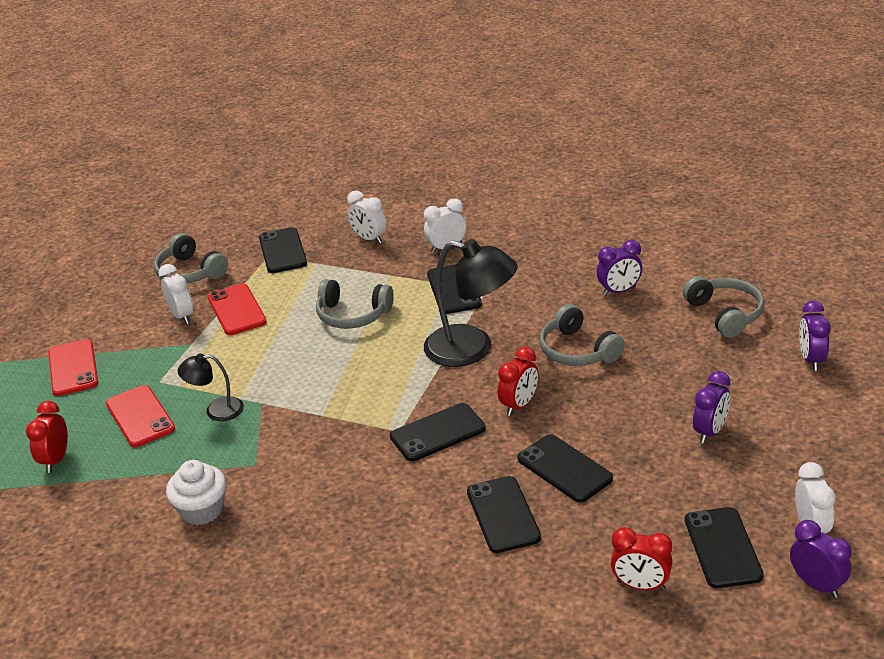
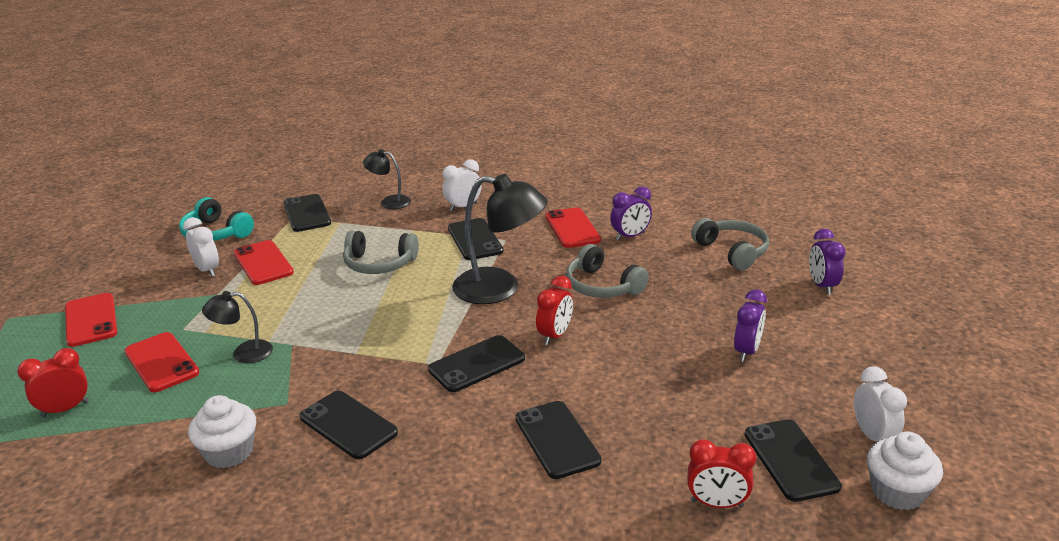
camera: 10 degrees left, 5 degrees down
(56, 460) = (65, 409): red clock -> red clock turned 60 degrees clockwise
(190, 272) = (216, 233): grey headphones -> turquoise headphones
(369, 239) = (389, 202): white clock -> black lamp
(559, 279) = (572, 228): none -> red phone
(564, 469) = (611, 392): black phone -> black phone (348, 425)
(817, 585) = (897, 492): purple clock -> white cupcake

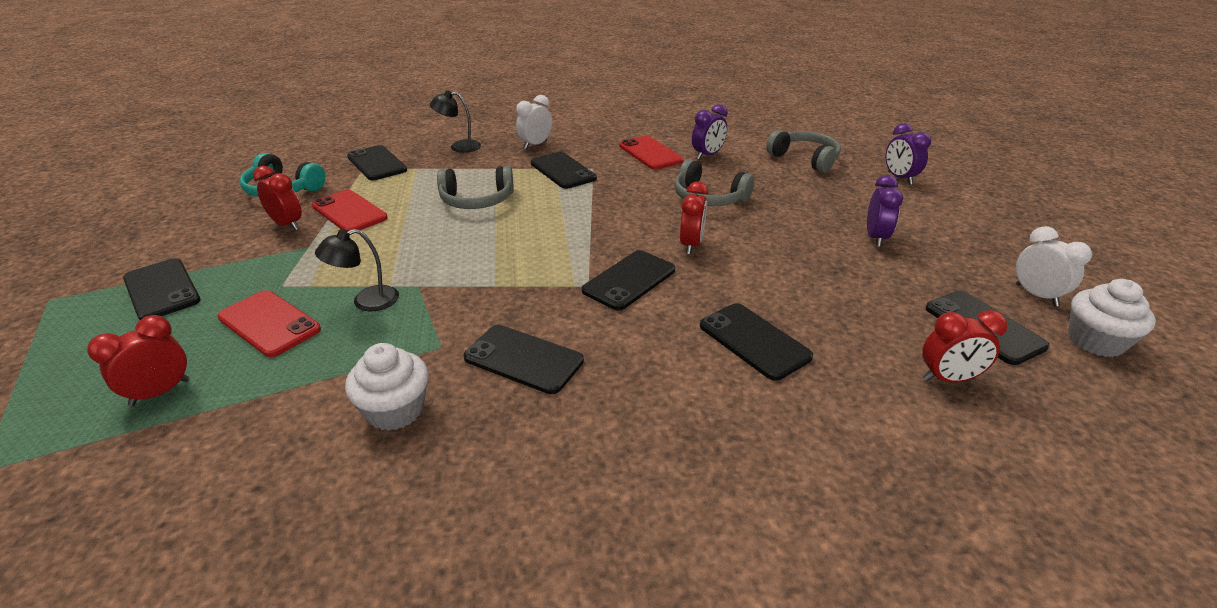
camera: 15 degrees left, 5 degrees up
(91, 320) = (162, 290): red phone -> black phone
(207, 270) = (287, 225): white clock -> red clock
(500, 288) = (612, 210): black lamp -> none

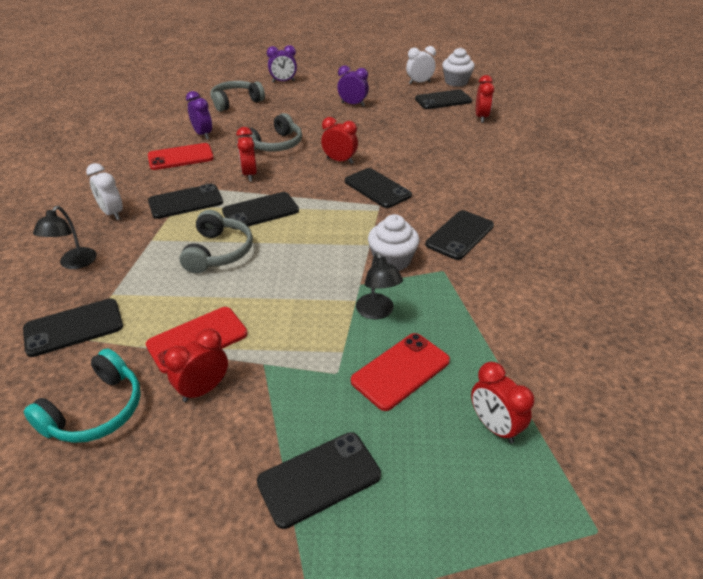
camera: 80 degrees left, 5 degrees up
(395, 410) = (510, 288): white cupcake -> white cupcake (392, 260)
(629, 193) = (249, 175): none -> red clock
(754, 341) = (448, 157): black phone -> black phone (260, 211)

